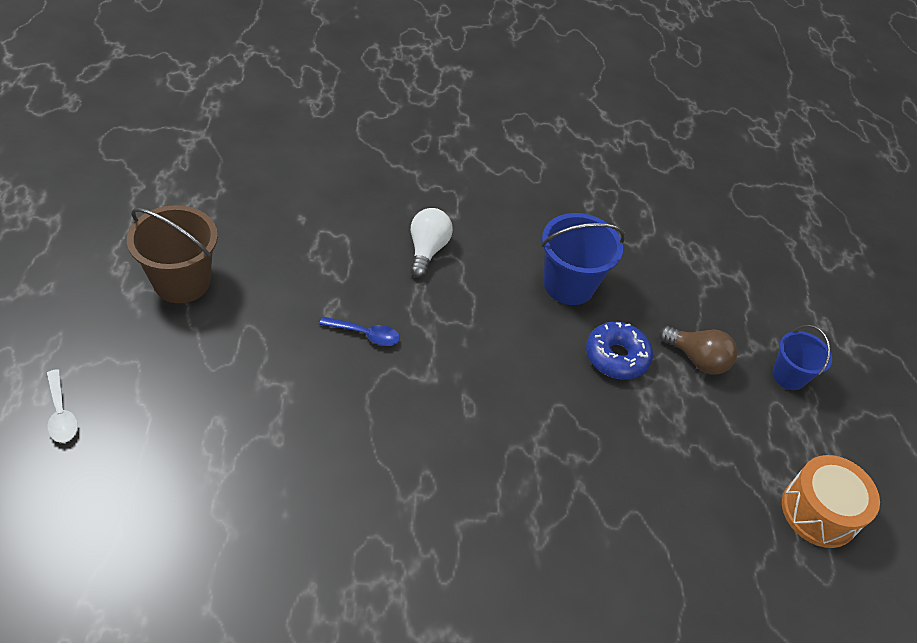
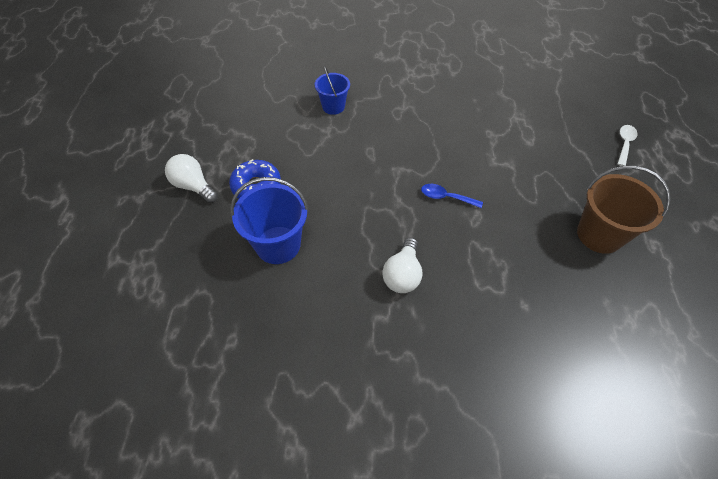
camera: 170 degrees left, 5 degrees up
(61, 414) = (624, 144): white spoon -> white spoon turned 45 degrees clockwise
(697, 359) = (193, 186): brown light bulb -> white light bulb
(788, 376) = (127, 176): blue bucket -> blue bucket (333, 106)
(819, 512) = (163, 102): orange drum -> none

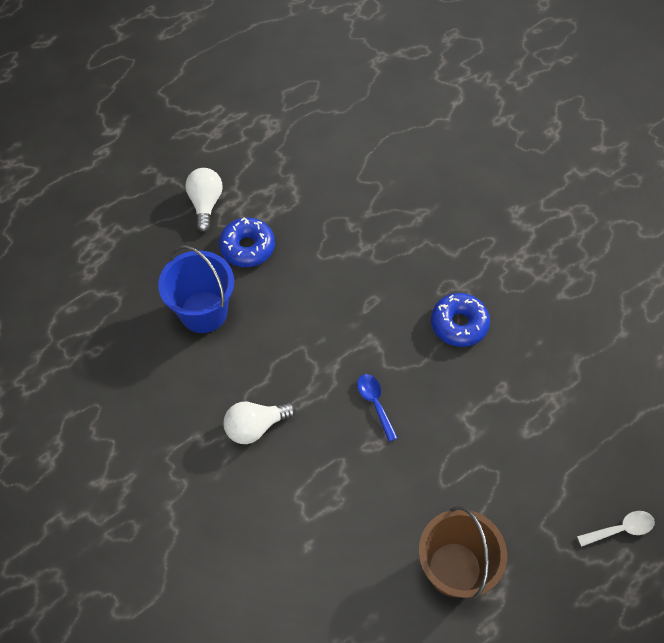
camera: 50 degrees right, 5 degrees up
(333, 106) = (399, 228): blue bucket -> none
(428, 124) = (459, 324): none -> blue donut

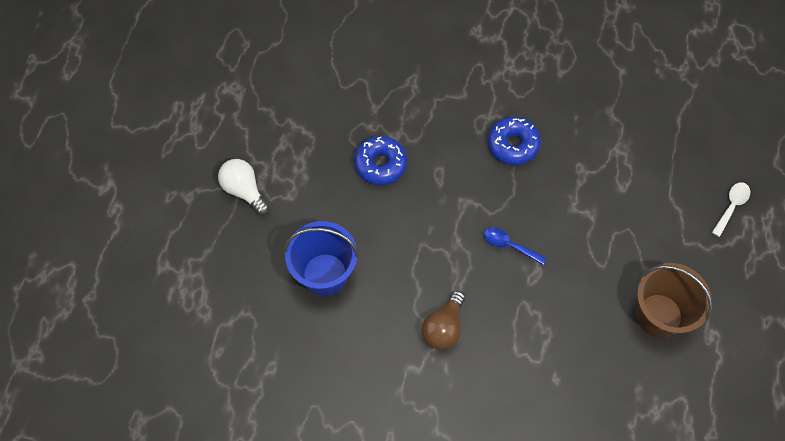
camera: 40 degrees left, 5 degrees up
(247, 247) = (310, 200): blue donut -> blue donut (380, 164)
(255, 426) = (443, 327): white light bulb -> brown light bulb

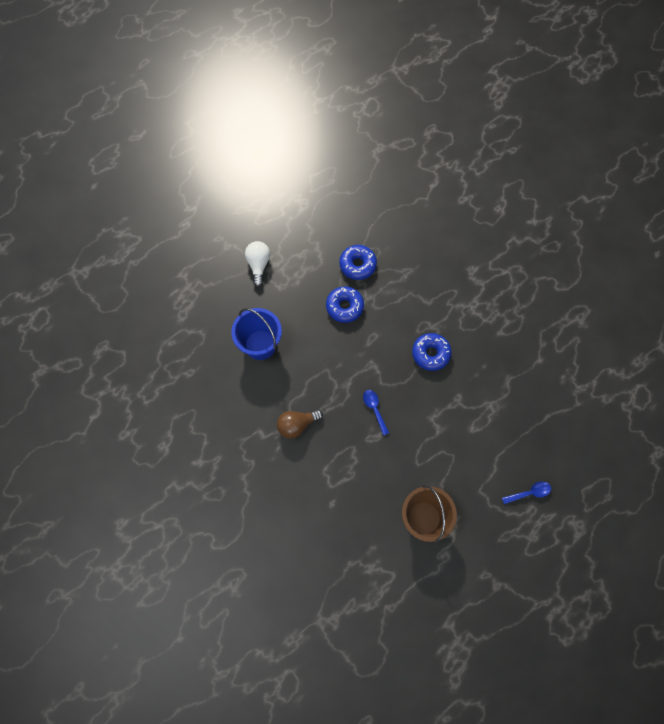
camera: 40 degrees right, 5 degrees up
(354, 111) = (357, 265): none -> blue donut
(731, 206) = (529, 493): white spoon -> blue spoon

